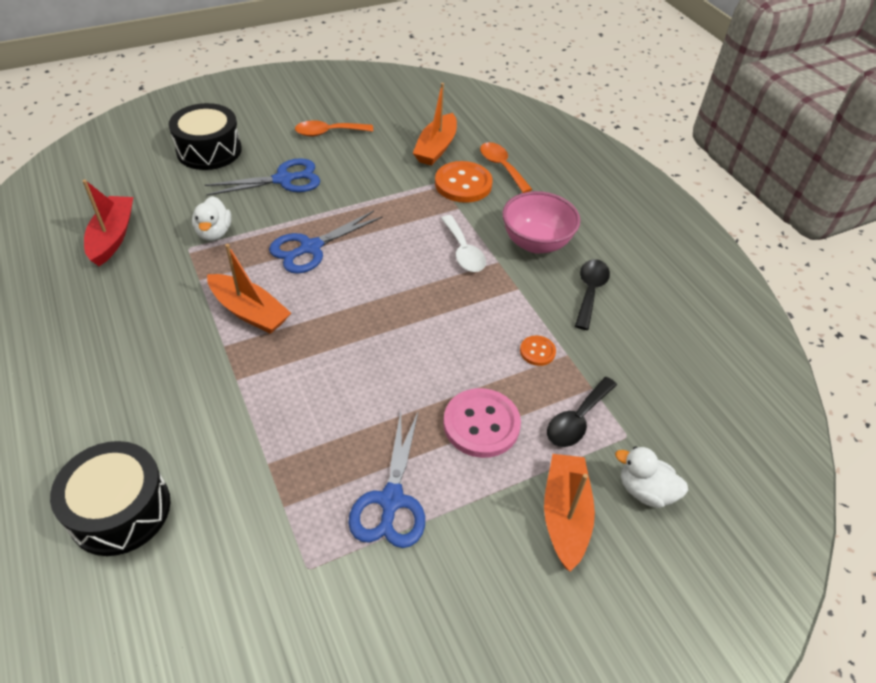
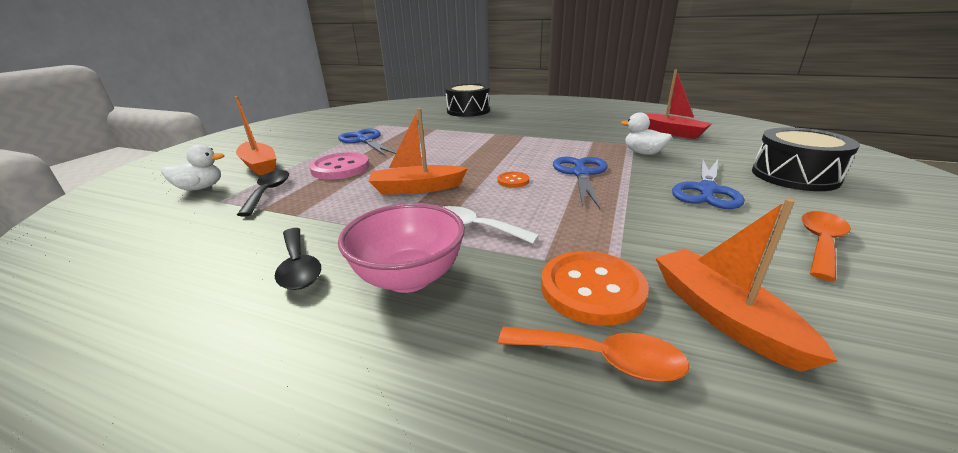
camera: 140 degrees right, 20 degrees down
(249, 312) = (541, 145): orange boat -> orange boat (417, 188)
(537, 351) = (327, 205): orange button -> orange button (513, 181)

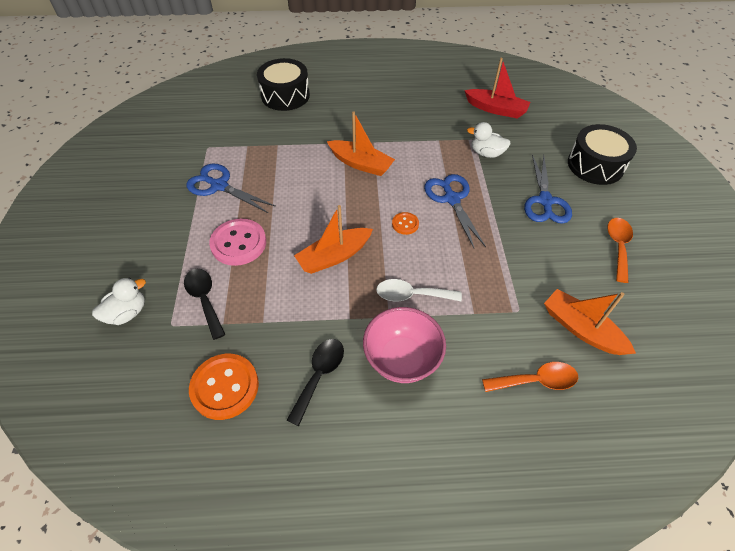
camera: 25 degrees left, 25 degrees up
(259, 165) = (148, 260): orange boat -> orange boat (361, 164)
(298, 266) = (319, 375): black spoon -> black spoon turned 105 degrees counterclockwise
(592, 289) = (512, 331): orange button -> orange button (225, 387)

